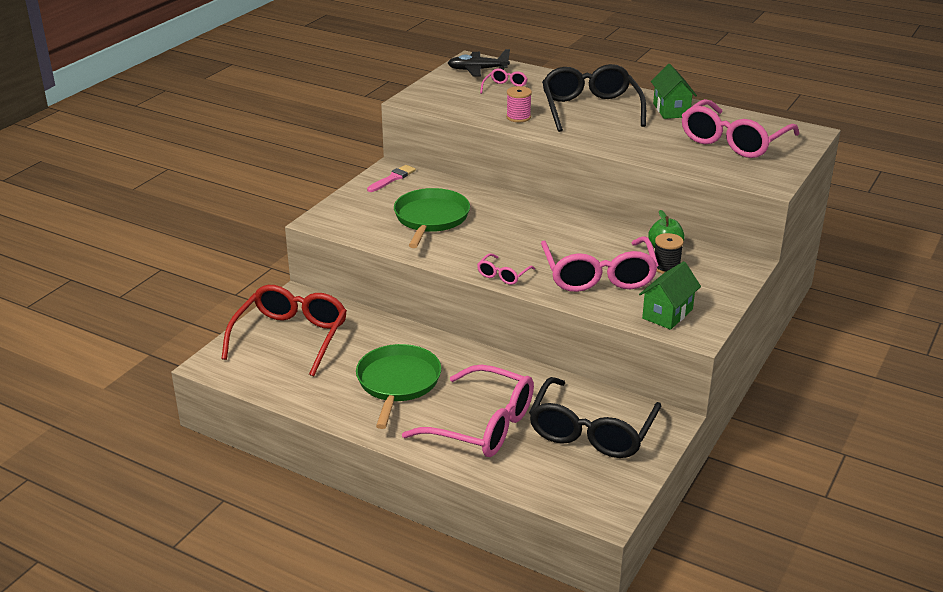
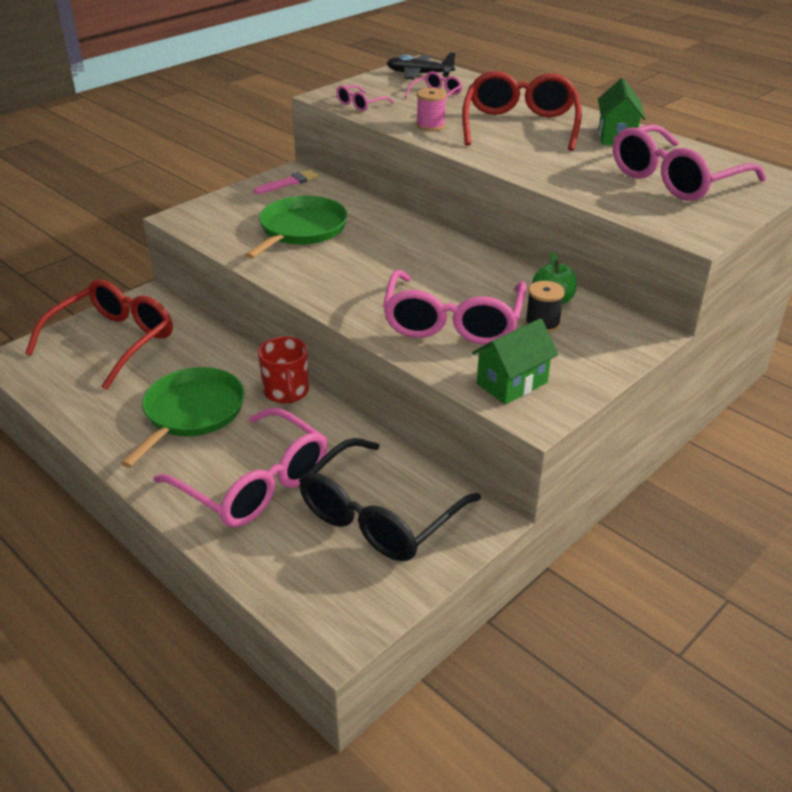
camera: 15 degrees right, 5 degrees up
(465, 354) = (286, 392): none -> red mug
(503, 275) = (340, 305): pink glasses -> pink glasses (360, 104)
(590, 109) = (520, 125): black glasses -> red glasses

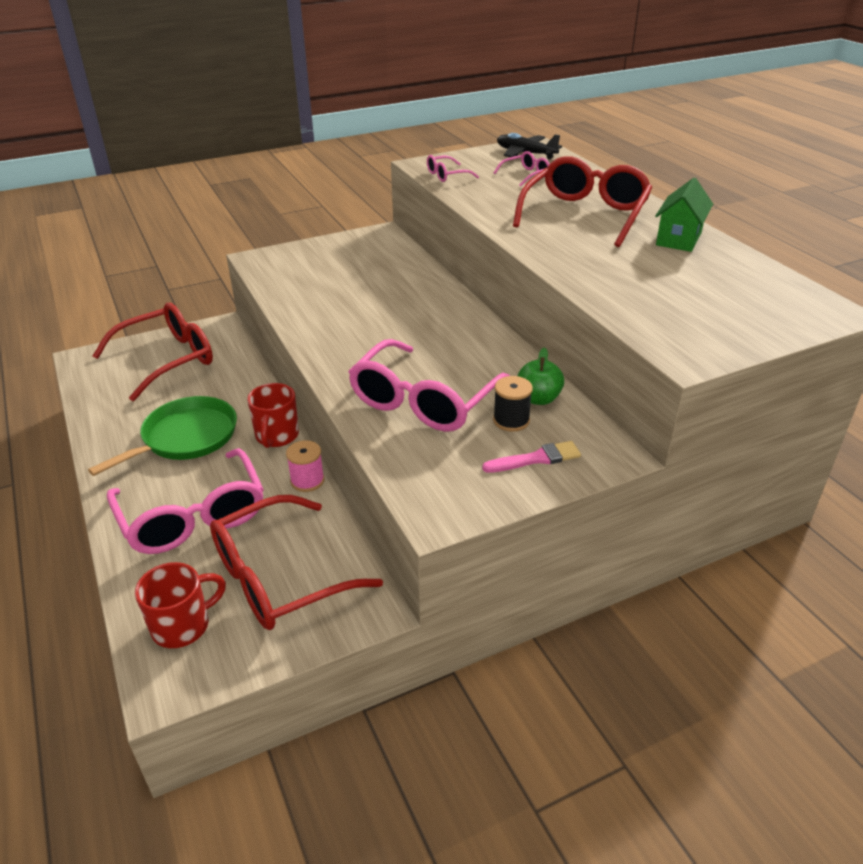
camera: 20 degrees right, 0 degrees up
(289, 183) = (371, 241): pink brush -> pink brush (536, 459)
(301, 230) = (349, 286): green pan -> none
(316, 581) = (182, 626): none -> red mug
(379, 516) = (279, 577): black glasses -> red glasses
(430, 126) = (496, 203): pink spool -> pink spool (307, 481)
(512, 383) = (437, 476): green house -> none
(675, 179) = (708, 293): pink glasses -> none

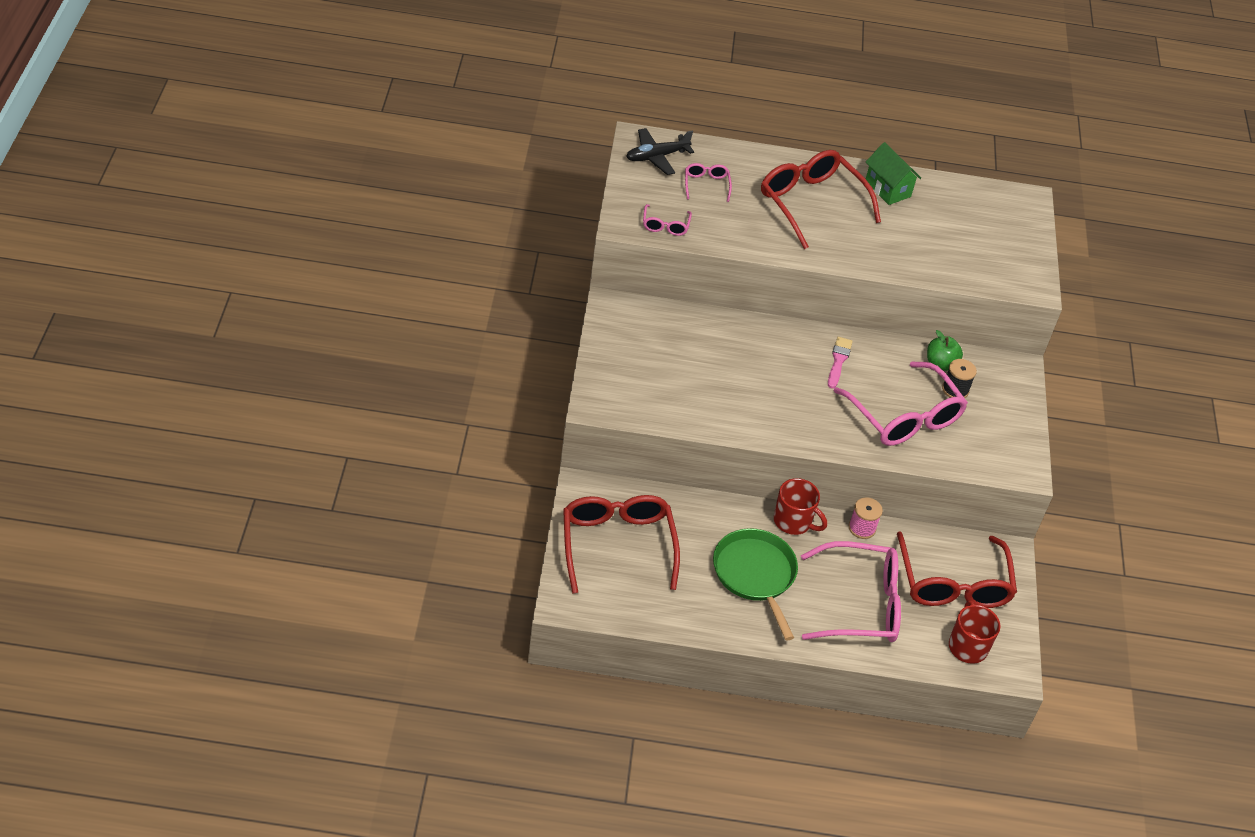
camera: 65 degrees left, 10 degrees up
(536, 459) = (1001, 401): pink brush -> pink brush (838, 361)

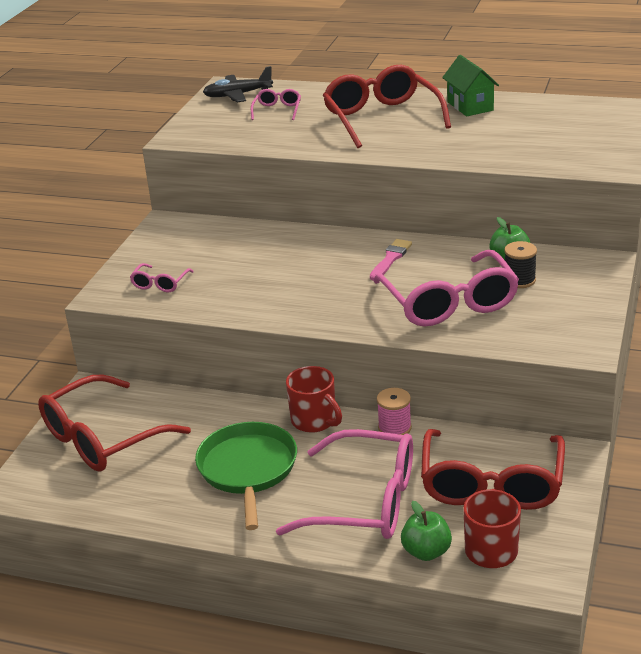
camera: 20 degrees right, 15 degrees down
(617, 545) = (102, 438): red glasses -> red glasses turned 135 degrees counterclockwise
(665, 226) = (218, 137): pink glasses -> pink glasses (160, 284)
(920, 650) = (426, 552): none -> green apple

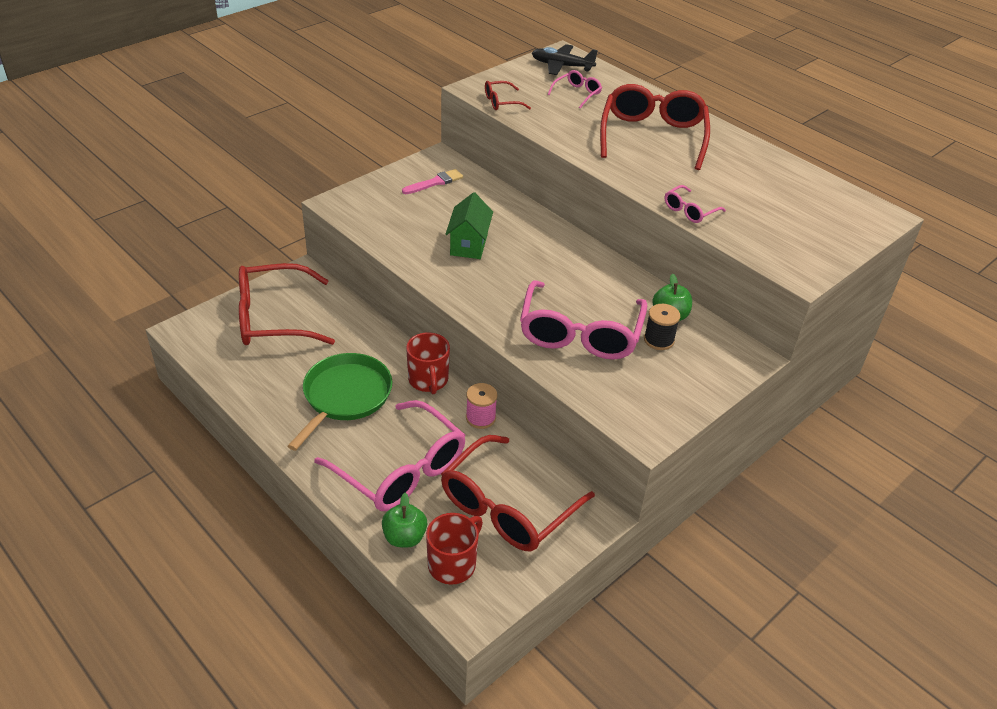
camera: 25 degrees right, 10 degrees up
(160, 284) = (383, 211): pink glasses -> pink glasses (689, 211)
(215, 139) = (501, 102): none -> red glasses
(390, 259) = (574, 269): pink brush -> pink brush (435, 182)
(470, 106) = (740, 155): green house -> green house (469, 244)

